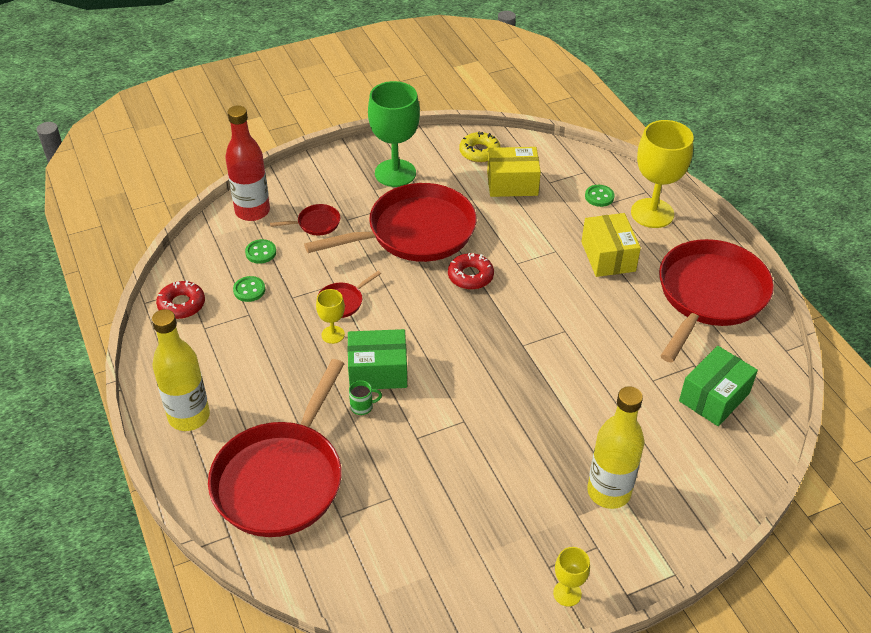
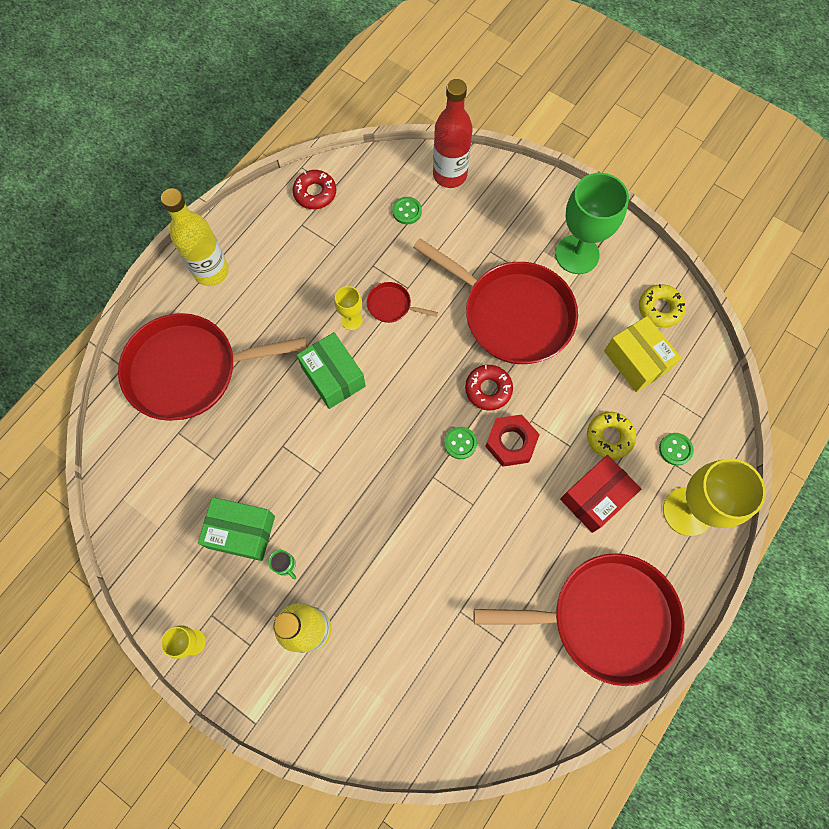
camera: 60 degrees right, 25 degrees up
(249, 290) = (360, 230): green button -> green button (460, 443)
(316, 223) = (468, 231): red pan -> none
(362, 406) = (290, 386): green mug -> green mug (285, 565)
(527, 283) = (511, 442): none -> red nut
(564, 226) = (609, 437): none -> yellow donut
(608, 256) = (595, 497): yellow box -> red box
(714, 397) = (472, 677): green box -> green box (241, 532)

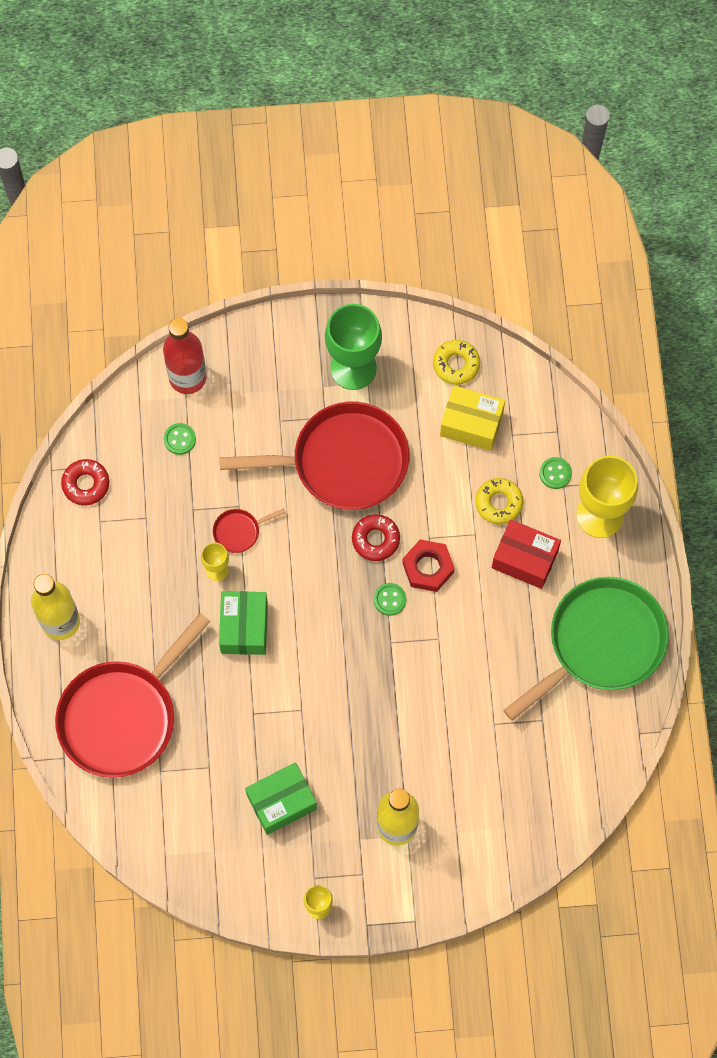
camera: 40 degrees left, 0 degrees up
(285, 565) = (337, 798): green mug -> none
(333, 377) = (244, 627): green box -> green box turned 75 degrees clockwise
(595, 497) = (524, 559): red box -> red box turned 75 degrees counterclockwise
(605, 618) = (601, 643): red pan -> green pan

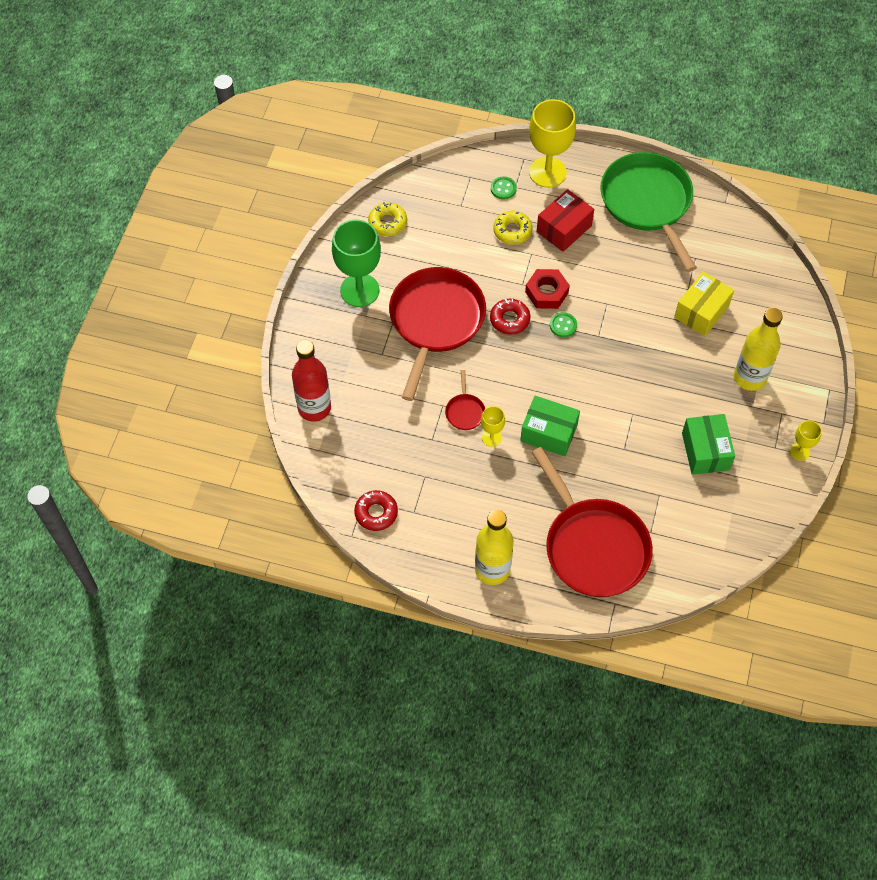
camera: 70 degrees left, 10 degrees down
(179, 439) = (366, 430): green button -> none
(471, 424) = (441, 228): yellow box -> yellow box (701, 312)

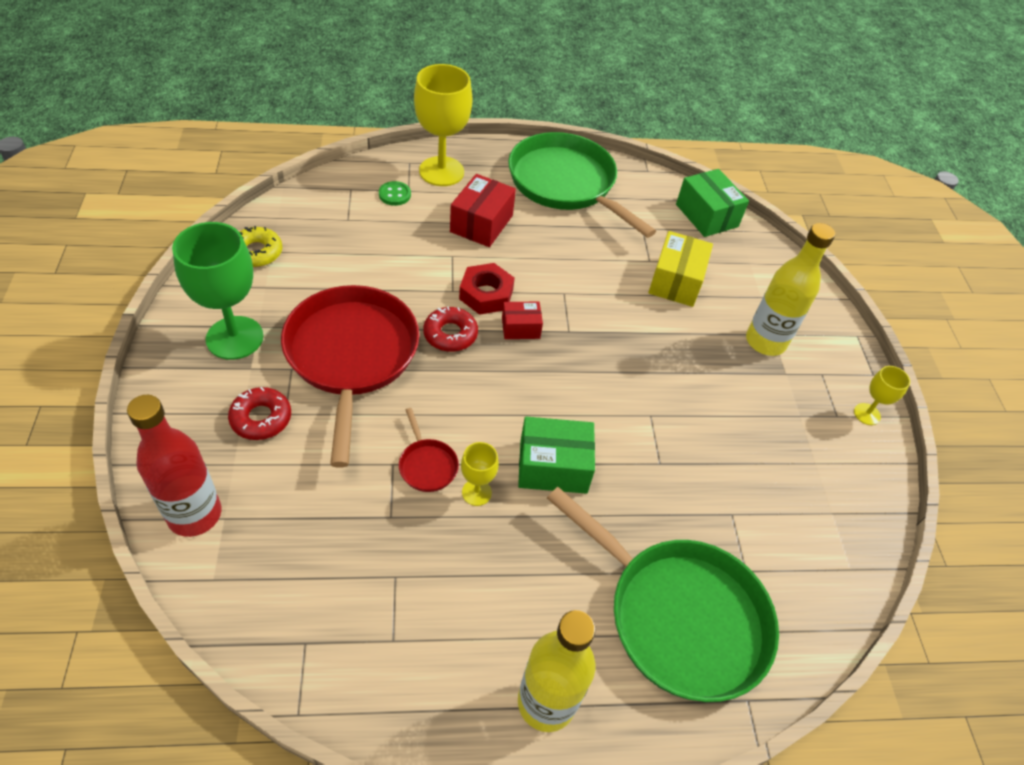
camera: 25 degrees left, 10 degrees down
(376, 513) = (331, 660): red donut -> red donut (261, 418)
(512, 231) = (420, 236): yellow donut -> none
(563, 325) = (520, 328): green button -> red box
(593, 546) = (679, 616): red pan -> green pan
(705, 451) = (760, 441): green box -> green box (706, 215)

